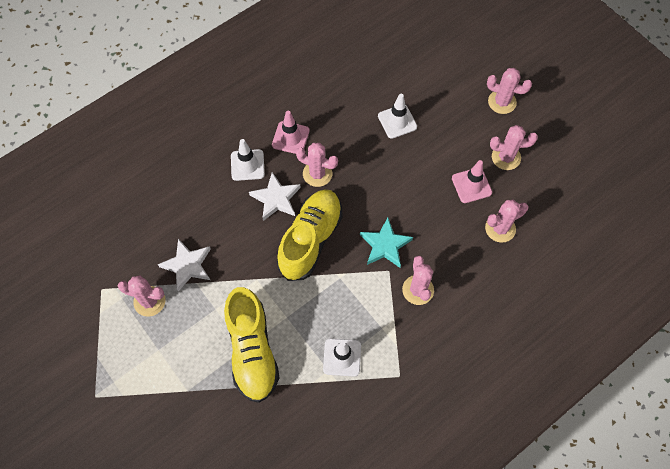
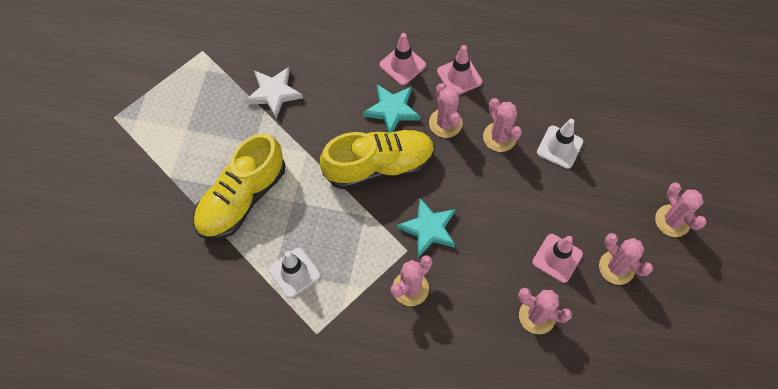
camera: 50 degrees right, 0 degrees up
(149, 301) = (221, 91): pink cactus -> pink cactus (499, 137)
(247, 165) = (402, 65): white traffic cone -> pink traffic cone
(276, 198) = (392, 110): white star -> turquoise star

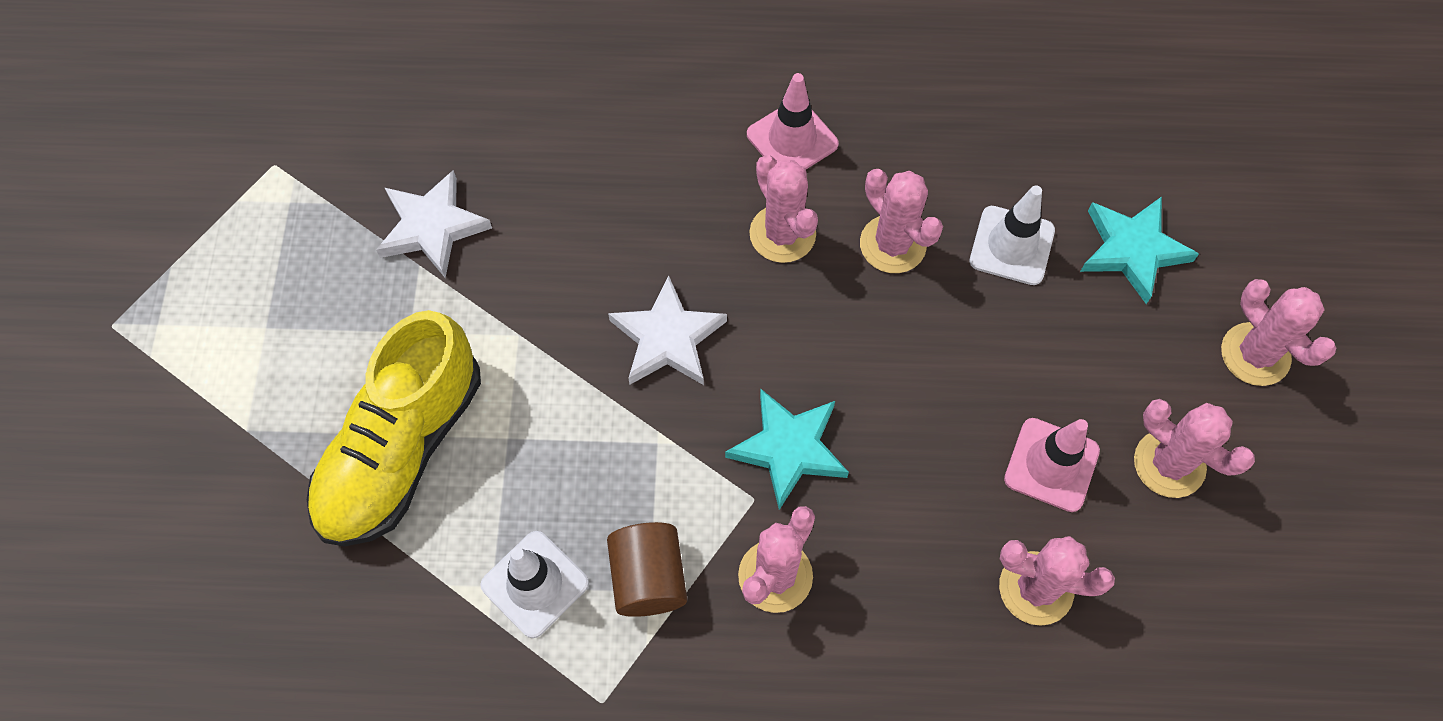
camera: 10 degrees left, 0 degrees up
(349, 279) = (648, 578): none -> brown cylinder
(379, 165) = (667, 338): yellow shoe -> white star
(392, 110) = (673, 224): turquoise star -> turquoise star (1132, 250)
(402, 65) = (677, 133): pink traffic cone -> none

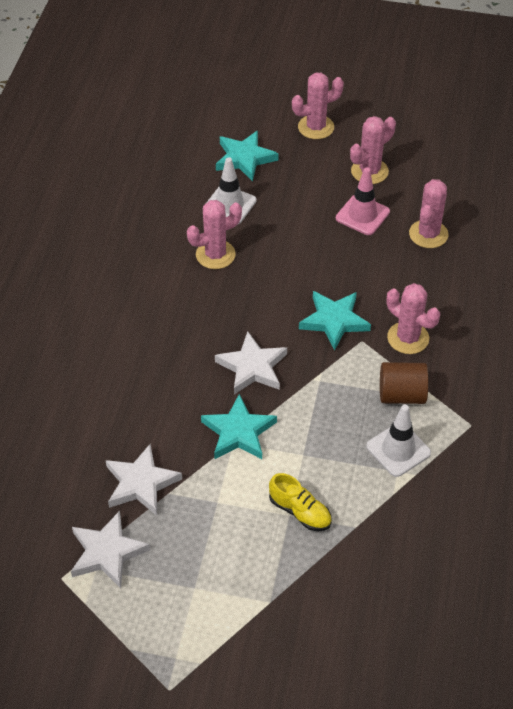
camera: 80 degrees left, 15 degrees down
(316, 209) = (107, 552): none -> white star
(402, 449) = (300, 512): yellow shoe -> yellow shoe, size x0.47
(538, 339) = (238, 432): none -> turquoise star
(782, 234) = (195, 303): pink cactus -> none
(792, 139) = (130, 288): pink traffic cone -> none

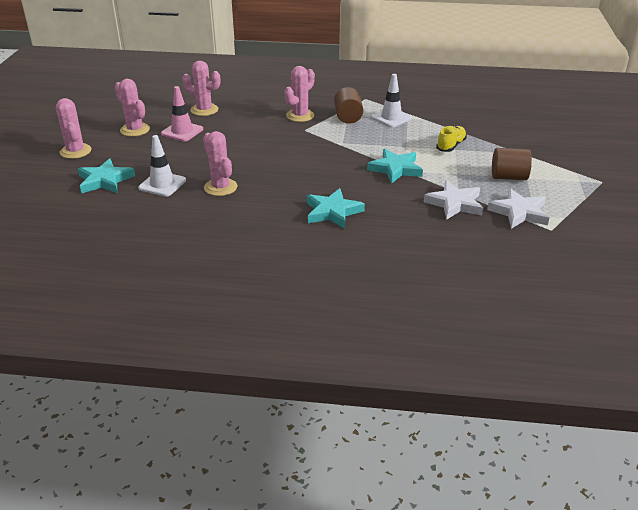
camera: 95 degrees left, 15 degrees down
(199, 565) = (508, 177): none -> brown cylinder
(252, 367) = (335, 167): white star -> none
(334, 321) = (287, 139): turquoise star -> turquoise star (332, 212)

